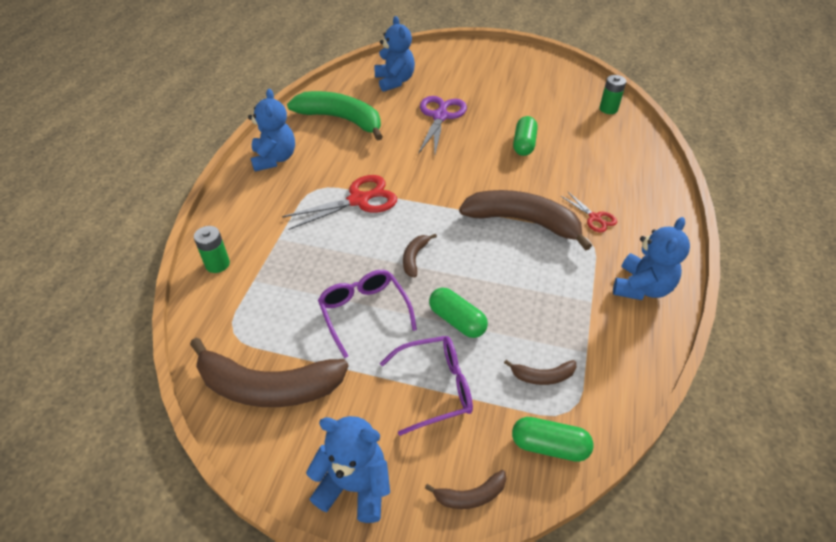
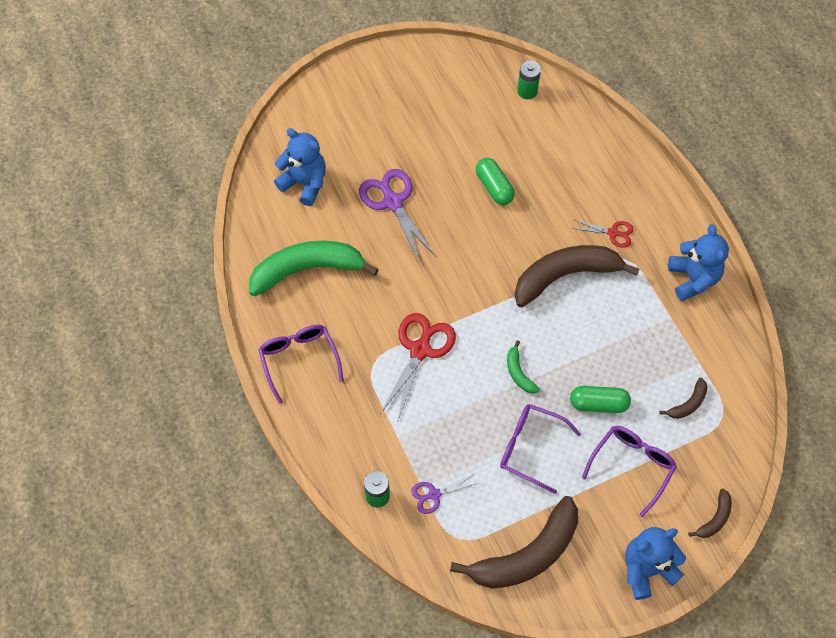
camera: 40 degrees left, 15 degrees up
(255, 291) = (434, 494): none -> purple scissors
(274, 159) = (299, 360): blue teddy bear -> purple glasses
(414, 258) = (519, 373): brown banana -> green banana
(549, 446) = (730, 450): green capsule -> none

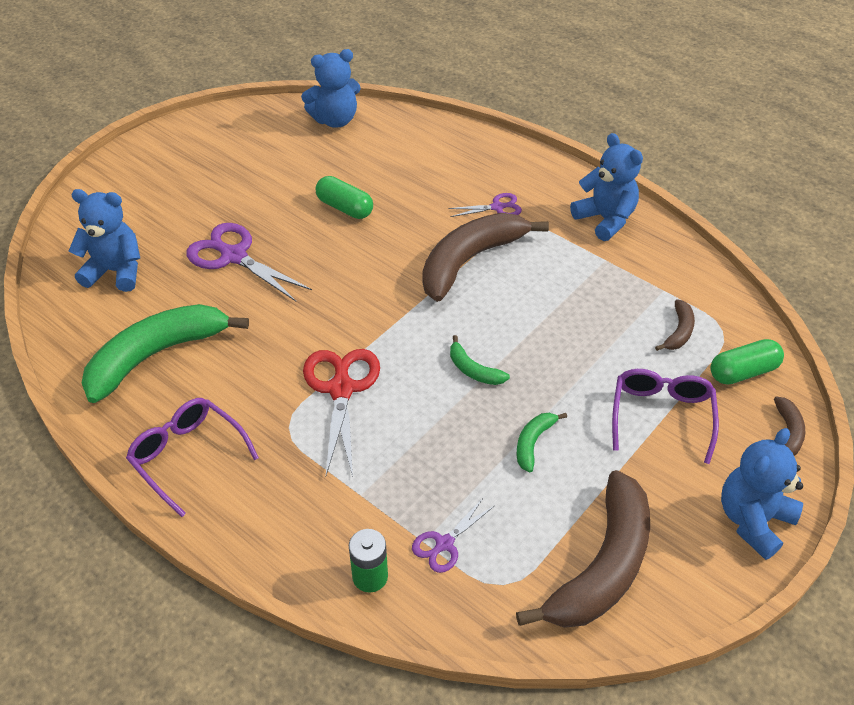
camera: 25 degrees left, 15 degrees down
(527, 91) = (335, 120): green battery -> blue teddy bear
(530, 448) = (533, 443): purple glasses -> green banana
(598, 404) = (583, 367): green capsule -> green capsule (743, 372)
(613, 233) = (497, 207): red scissors -> purple scissors

